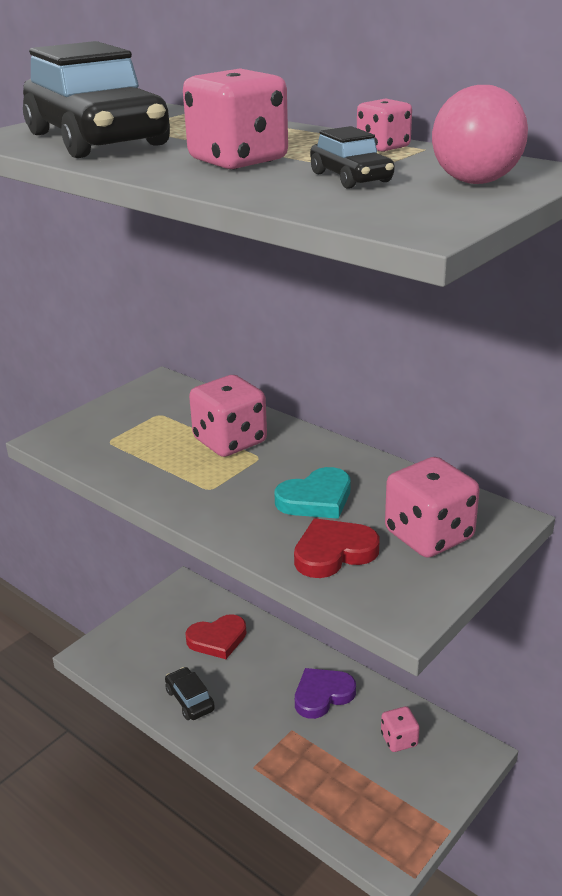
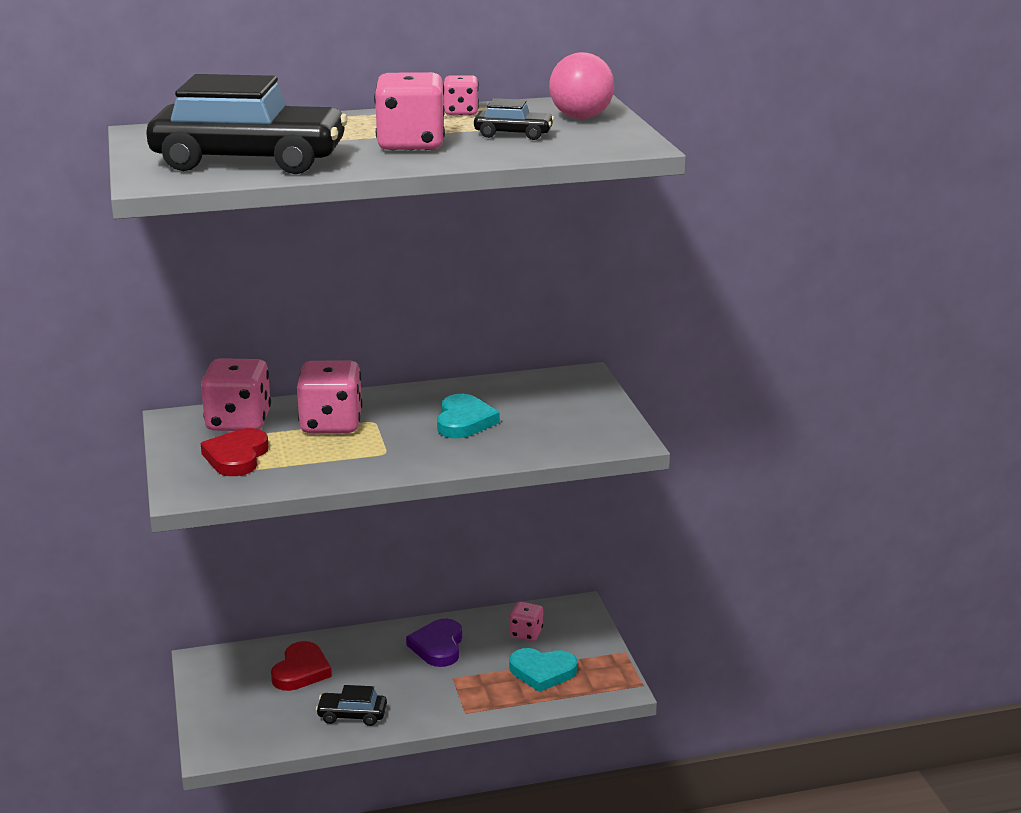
camera: 55 degrees left, 5 degrees down
(333, 552) = (534, 438): red heart -> red heart (236, 457)
(357, 785) = (542, 672): none -> turquoise heart
(429, 535) = (564, 403): pink dice -> pink dice (238, 421)

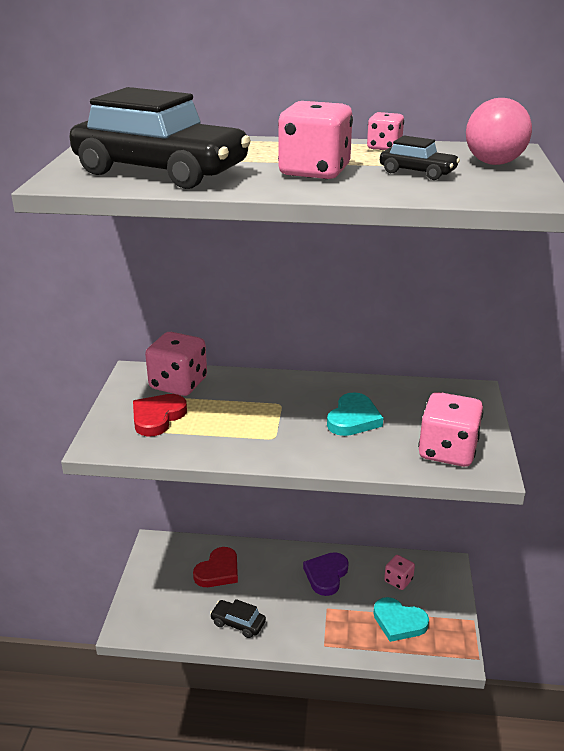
camera: 20 degrees right, 5 degrees up
(331, 424) = (246, 400): pink dice -> pink dice (447, 451)

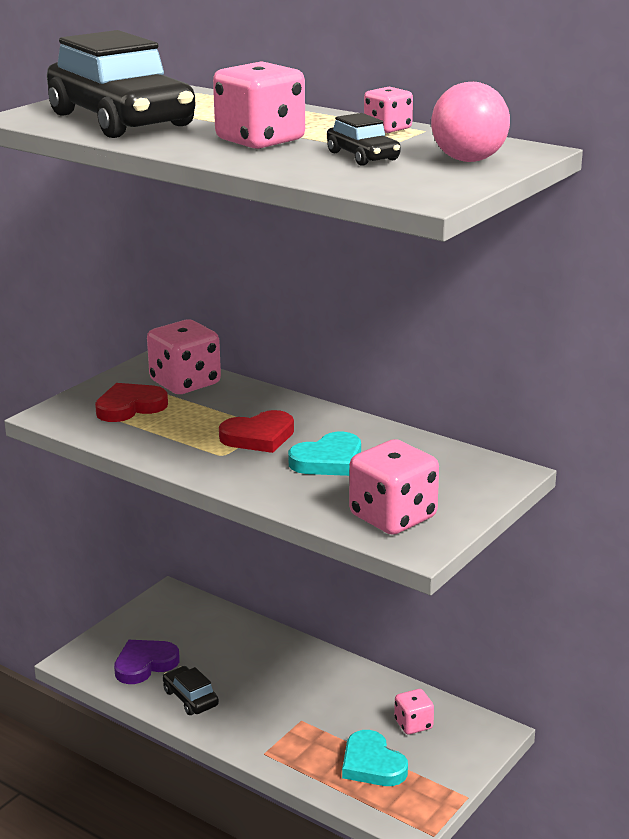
camera: 30 degrees right, 5 degrees down
(218, 571) = (214, 643): red heart -> red heart (258, 437)
(326, 575) = (331, 689): purple heart -> purple heart (145, 664)

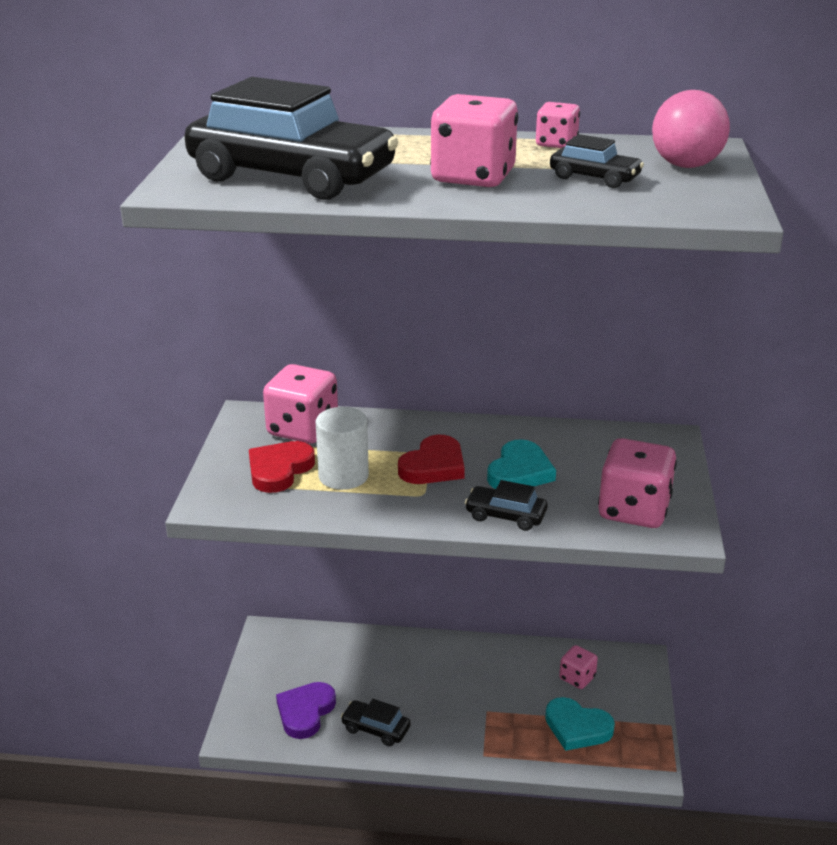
camera: 30 degrees left, 5 degrees up
(175, 424) = (343, 476): none -> white cylinder
(271, 489) = (505, 516): none -> black car

